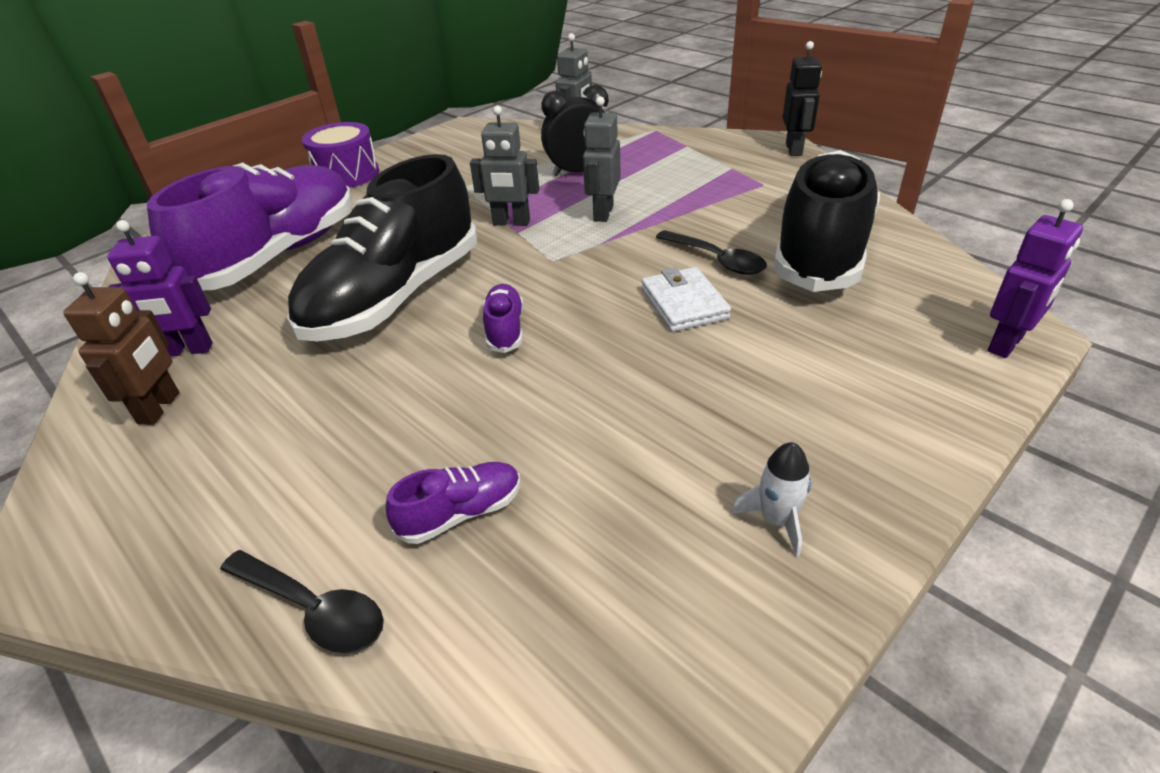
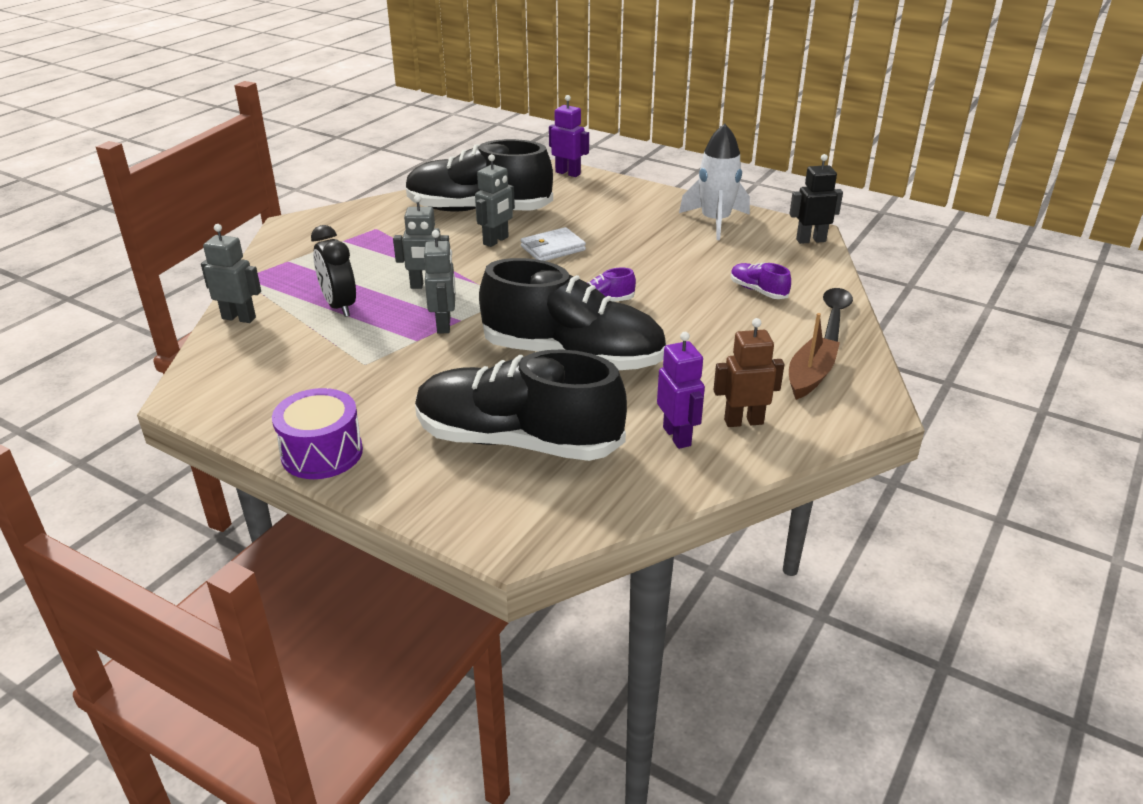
camera: 105 degrees left, 5 degrees down
(182, 506) = (810, 376): none -> brown boat
(278, 255) = (517, 441): purple shoe -> black shoe
(716, 260) = (496, 241): black spoon -> grey robot
(776, 520) = (715, 222): white rocket -> white rocket, size x2.05
(794, 149) = (310, 217): black robot -> black robot (810, 240)

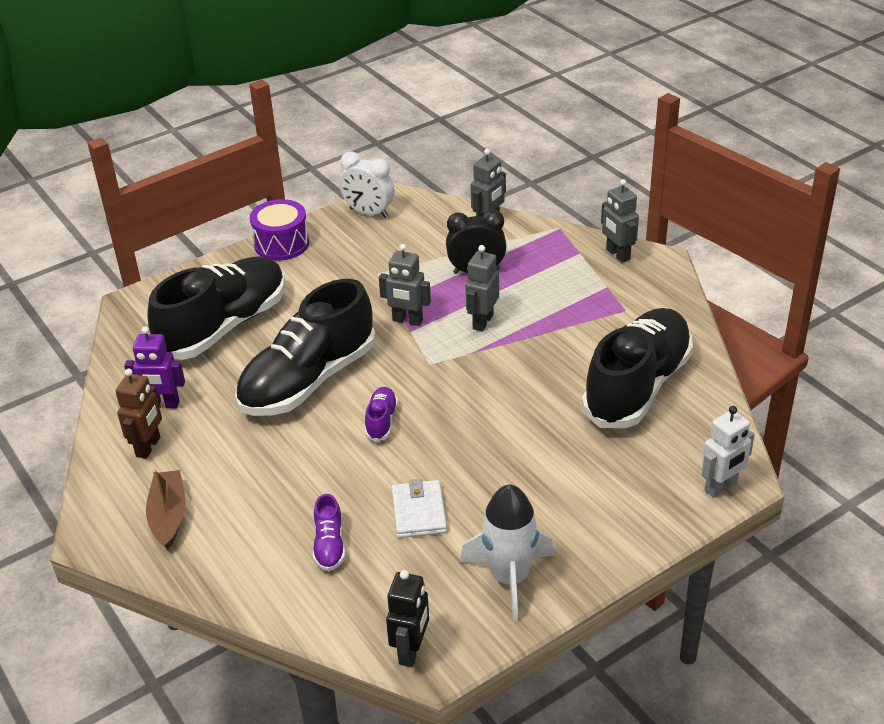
camera: 115 degrees right, 5 degrees up
(230, 403) = (369, 213): none -> white clock
(496, 241) = (553, 383): grey robot -> grey robot (617, 255)
(553, 248) = (514, 419): white wallet -> white wallet (419, 512)
(568, 173) = (721, 487): purple robot -> white robot
(758, 291) = (329, 545): purple shoe -> purple shoe turned 105 degrees clockwise
(810, 376) = (169, 516): brown boat -> brown boat turned 150 degrees counterclockwise
(834, 316) = (243, 584): black spoon -> none

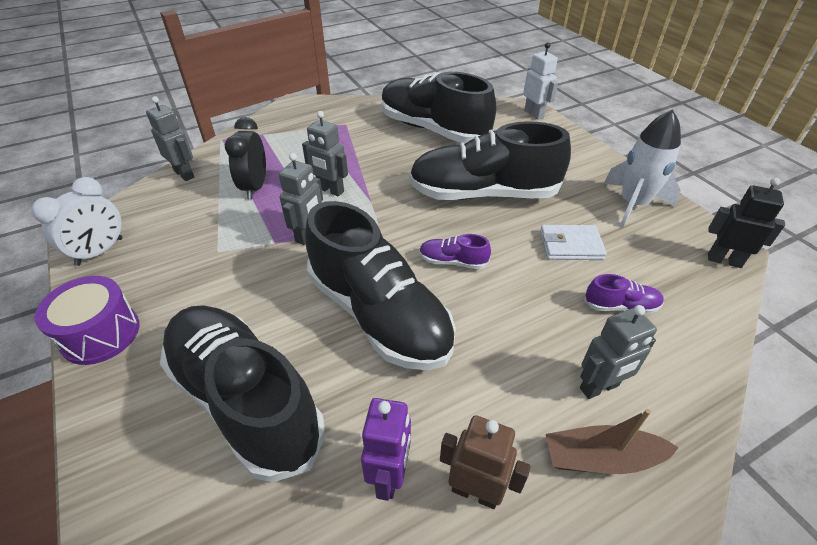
camera: 85 degrees left, 5 degrees up
(501, 439) = (483, 194): none -> black shoe
(617, 255) = (276, 119): grey robot -> grey robot (599, 387)

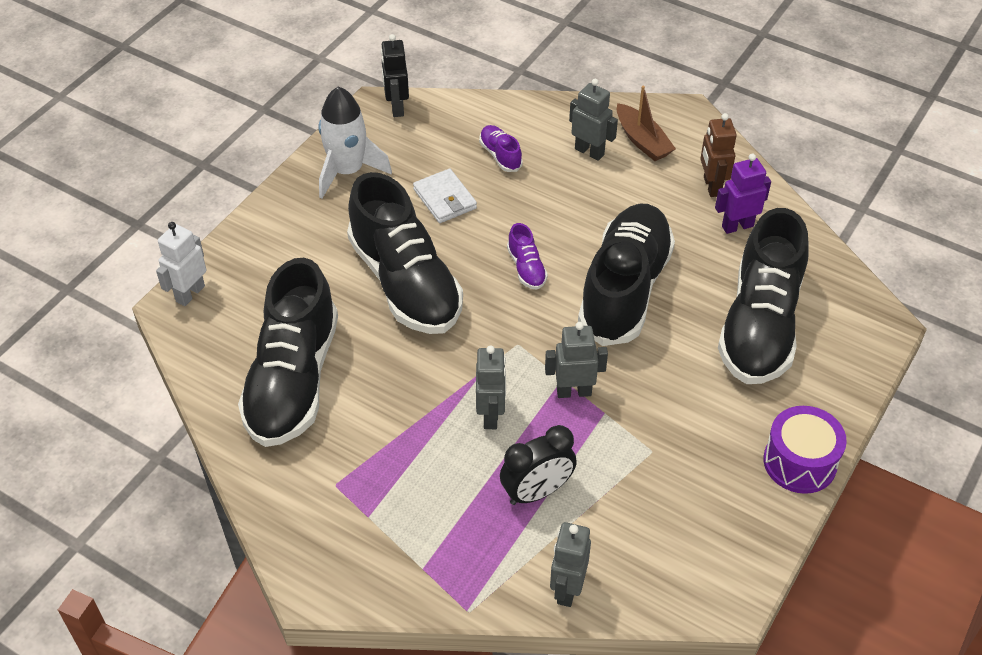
camera: 120 degrees left, 5 degrees up
(100, 252) = (734, 555): white clock -> none

